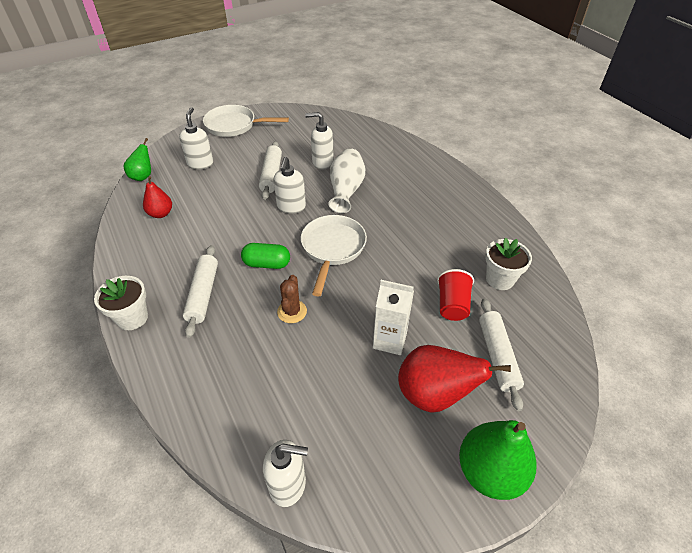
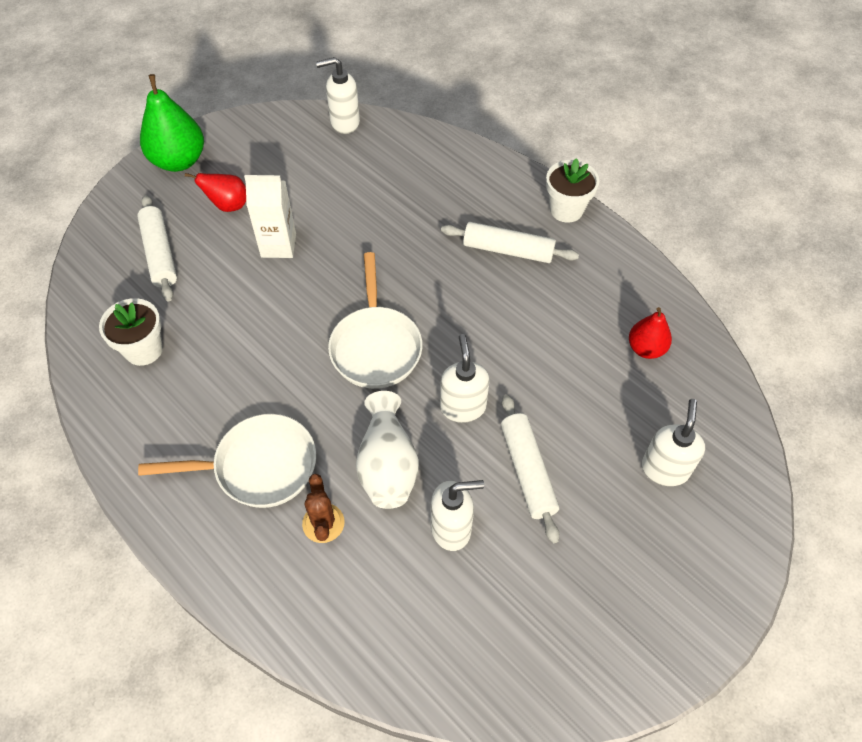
camera: 165 degrees right, 10 degrees up
(143, 176) = (734, 414): green pear -> none
(200, 163) = (664, 469): white soap dispenser -> white soap dispenser turned 150 degrees counterclockwise
(203, 294) = (508, 250): white rolling pin -> white rolling pin turned 60 degrees counterclockwise
(234, 125) = (677, 603): white pan -> white pan (258, 467)
(267, 264) = (453, 304): green capsule -> none
(292, 311) = (396, 252): brown cactus -> brown cactus (323, 523)
(434, 395) = (228, 205): red pear -> red pear, size x0.59
(452, 305) = (208, 300): red cup -> none

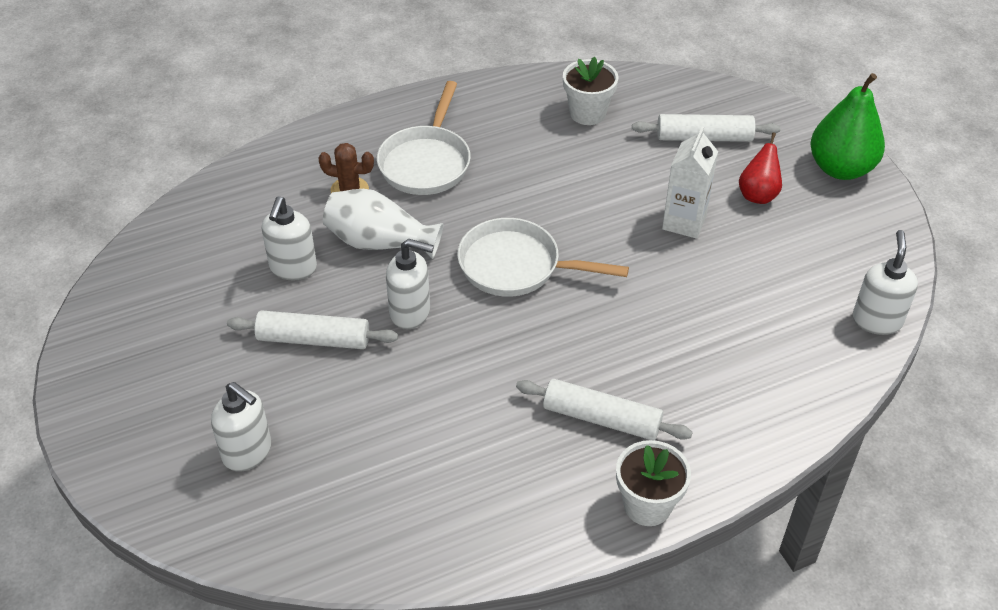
camera: 110 degrees right, 10 degrees down
(508, 250) = (601, 418): white rolling pin -> white rolling pin turned 75 degrees clockwise
(646, 348) = (397, 501): red pear -> none

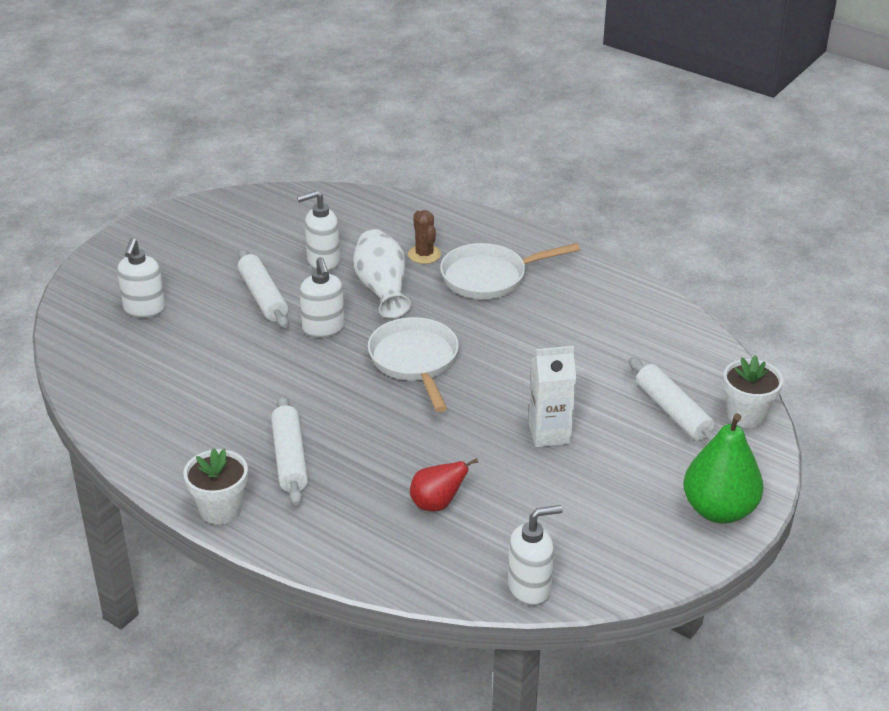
camera: 60 degrees right, 10 degrees down
(587, 113) = (634, 336): white flower pot -> white flower pot (746, 415)
(758, 195) = (628, 467): red pear -> red pear (437, 504)

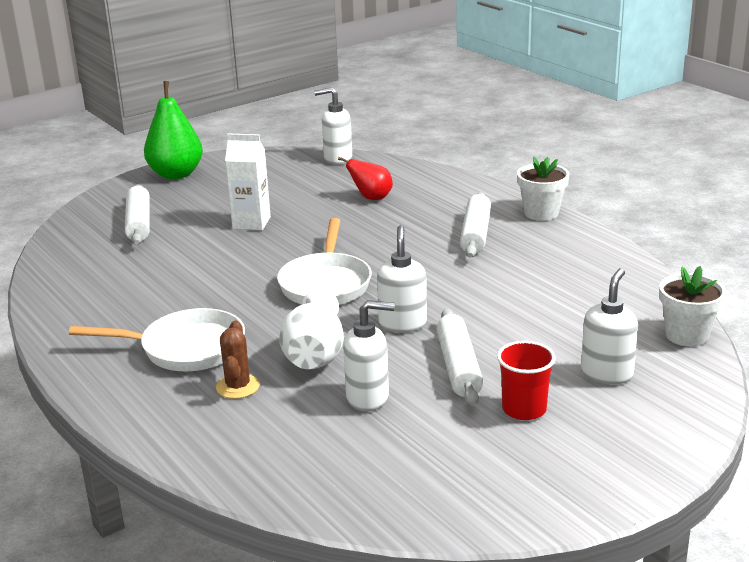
camera: 160 degrees left, 10 degrees down
(205, 271) = (524, 409): none -> red cup
(746, 415) = (86, 215): white flower pot -> white flower pot (687, 335)

